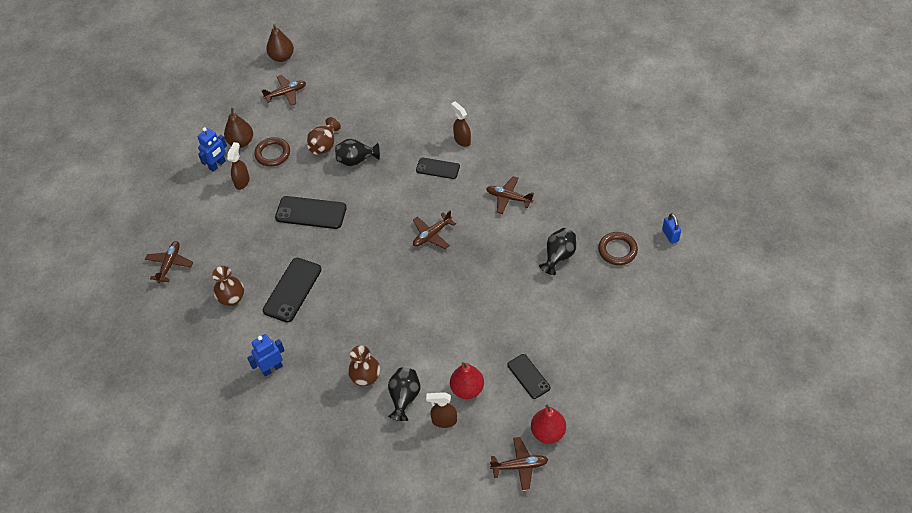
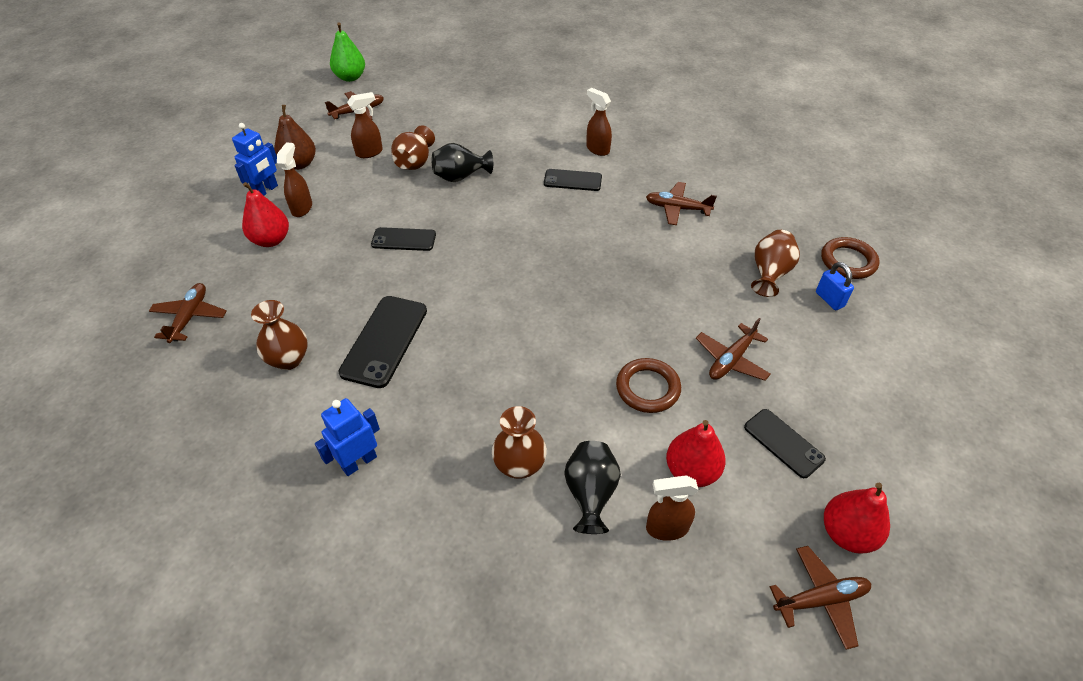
camera: 10 degrees left, 5 degrees down
(221, 207) = (271, 240): none -> red pear
(273, 154) = (344, 175): brown ring -> brown ring (647, 388)
(282, 57) = (350, 77): brown pear -> green pear
(292, 134) = (369, 152): none -> brown spray bottle
(311, 213) = (404, 239): black phone -> black phone, size x0.63
(432, 235) = (582, 257): brown plane -> brown plane (731, 360)
(558, 257) = (769, 274): black vase -> brown vase
(670, 235) = (911, 240): blue padlock -> blue padlock (829, 299)

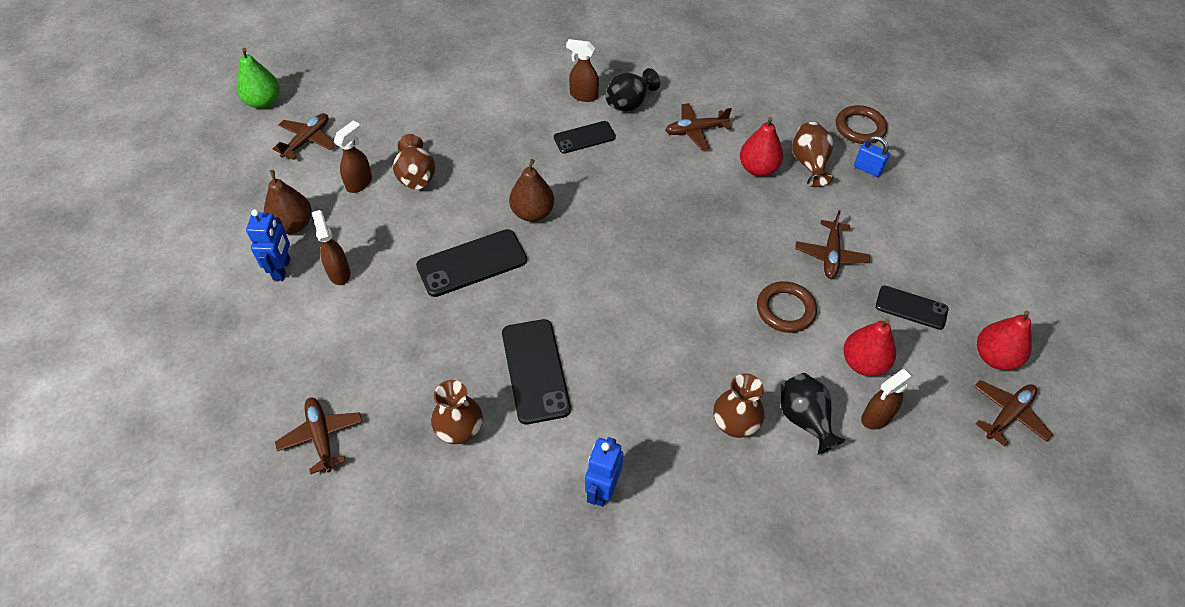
camera: 30 degrees left, 5 degrees up
(271, 240) = (336, 320): red pear -> red pear (758, 169)
(404, 239) = (472, 263): black phone -> black phone, size x1.58
(460, 177) = (475, 174): black vase -> black vase (629, 103)
(482, 221) = (532, 213): none -> brown pear

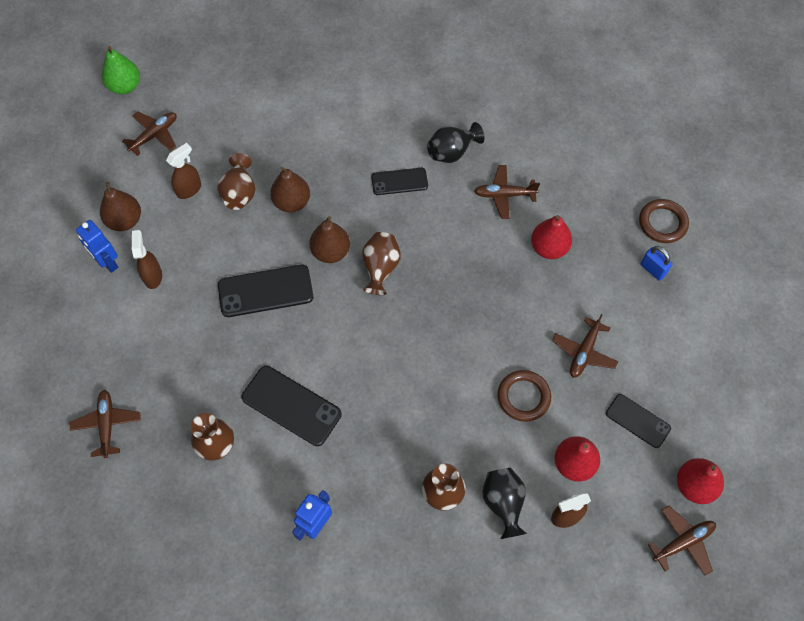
camera: 15 degrees right, 10 degrees up
(282, 269) = (107, 262): blue robot -> blue robot turned 120 degrees clockwise
(476, 175) = (292, 202): none -> brown pear
(535, 371) = (291, 406): black phone -> black phone turned 60 degrees counterclockwise
(583, 95) = (412, 135): brown spray bottle -> none
(809, 164) = (599, 253): brown vase -> brown vase (380, 268)

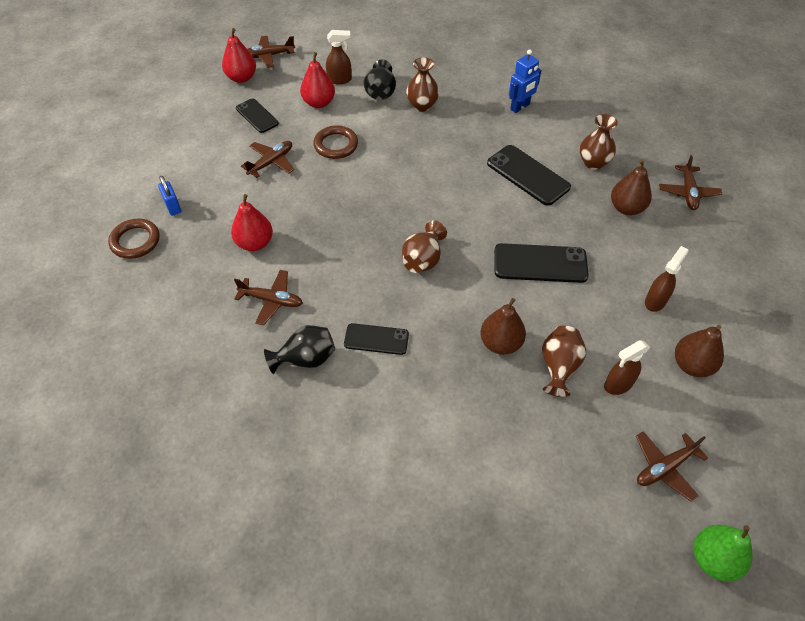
camera: 165 degrees left, 10 degrees down
(107, 262) = (706, 324): blue robot -> none
(153, 276) = (655, 301): brown spray bottle -> brown spray bottle turned 150 degrees counterclockwise
(331, 252) = (468, 285): brown pear -> brown pear (626, 208)

